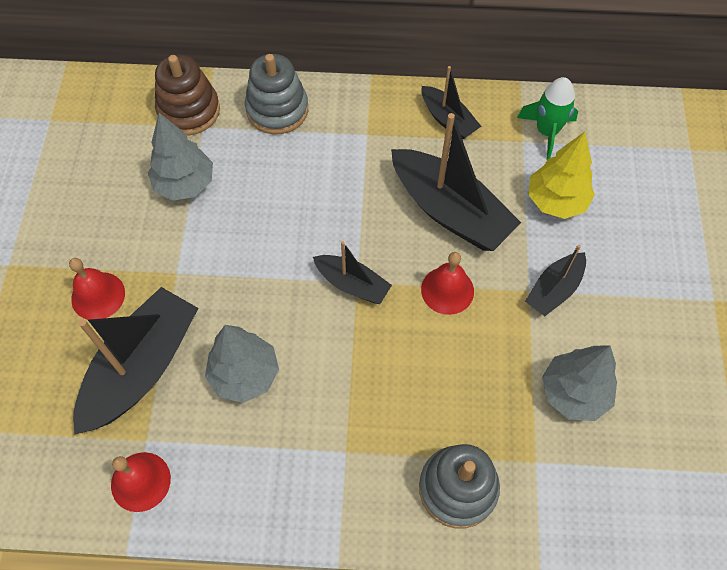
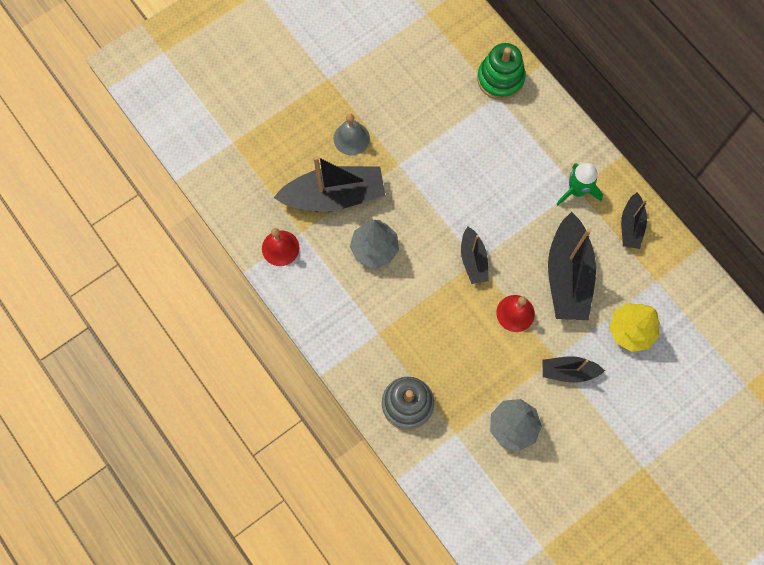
camera: 50 degrees right, 10 degrees up
(98, 296) = (351, 138): red bell -> grey bell
(185, 184) = (453, 120): grey tree -> none
(189, 111) = (500, 79): brown stacking toy -> green stacking toy
(277, 110) = (546, 125): grey stacking toy -> none
(546, 132) = (677, 289): green rocket -> green rocket (577, 190)

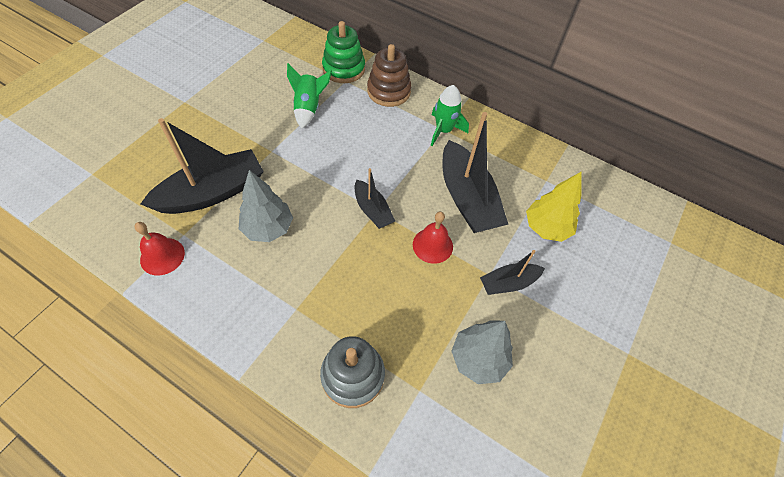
camera: 25 degrees left, 15 degrees down
(351, 138) = (219, 141): grey bell -> none
(448, 122) = (309, 108): none -> green rocket
(538, 123) = (389, 91): none -> brown stacking toy
(631, 226) = (502, 144): black boat -> none

